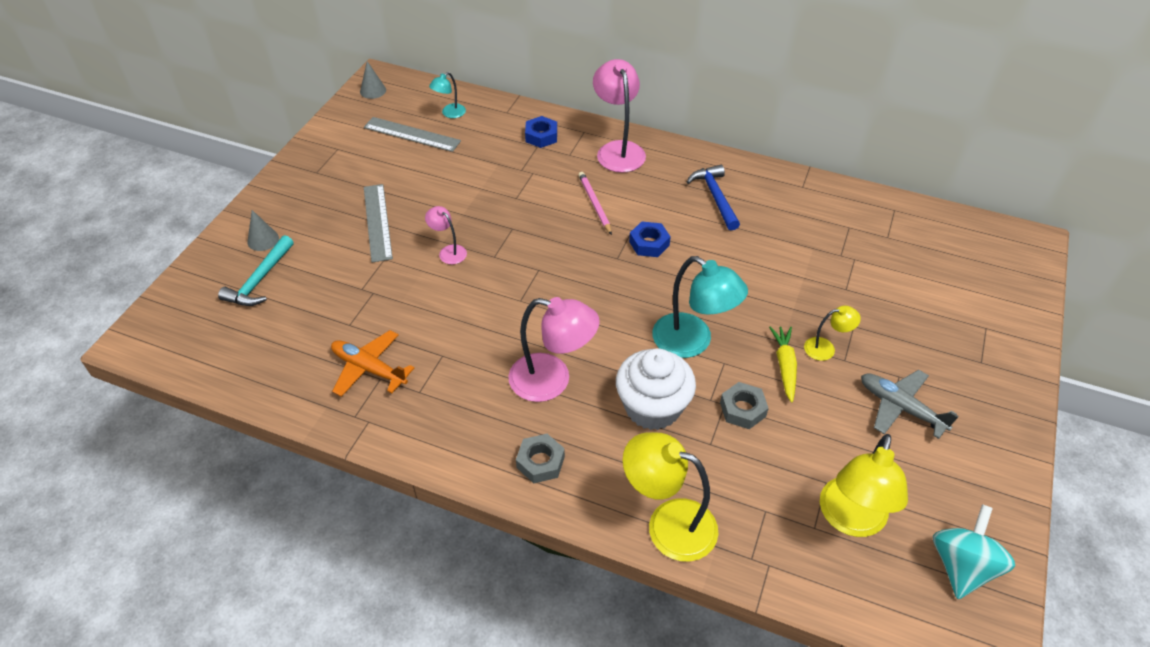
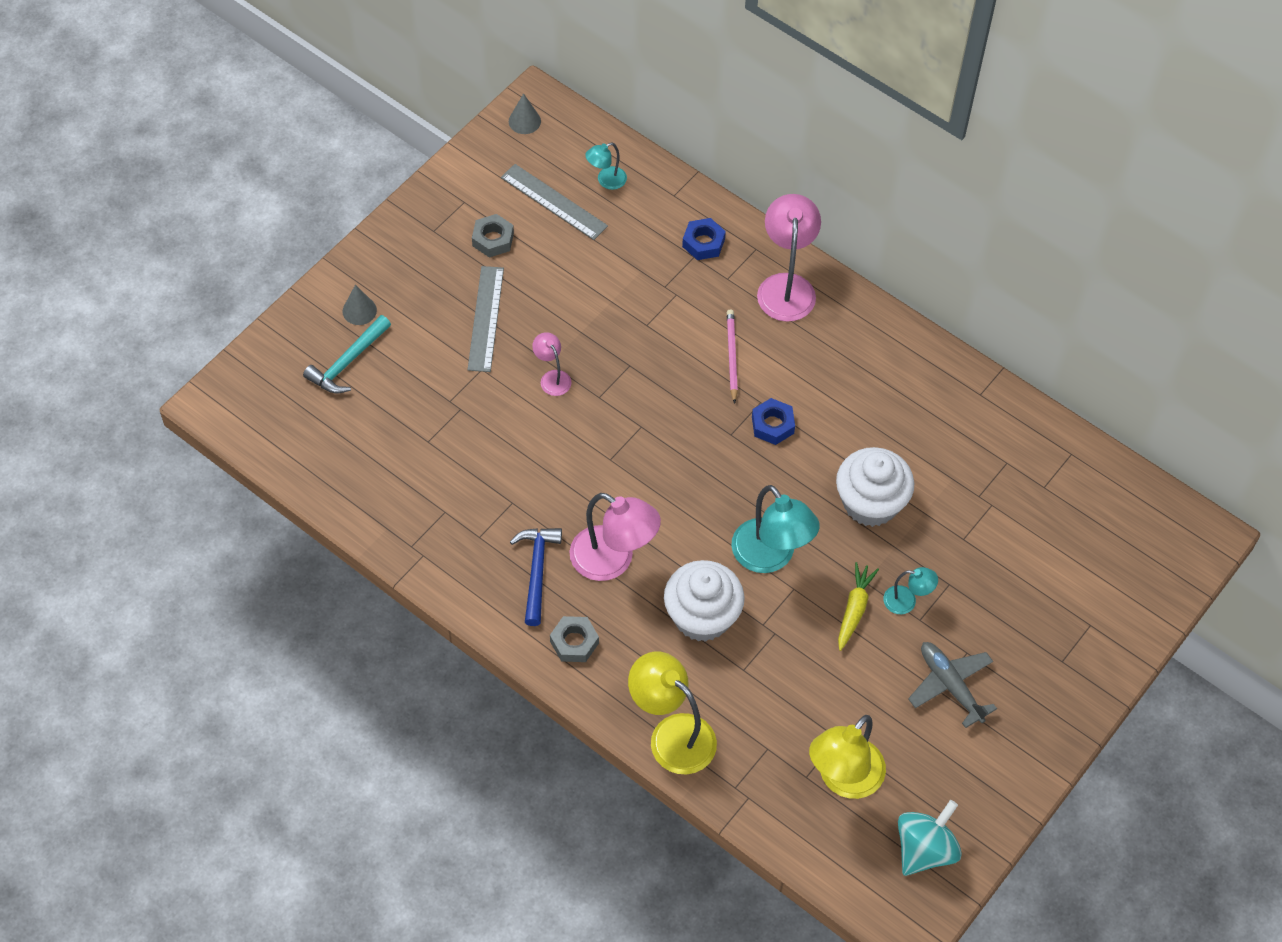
camera: 15 degrees right, 10 degrees up
(369, 369) = (436, 498): orange plane -> none
(715, 197) = (872, 382): blue hammer -> blue hammer (537, 571)
(742, 409) = (790, 643): grey nut -> grey nut (493, 239)
(756, 281) = (870, 503): none -> white cupcake
(826, 348) = (907, 601): yellow lamp -> turquoise lamp

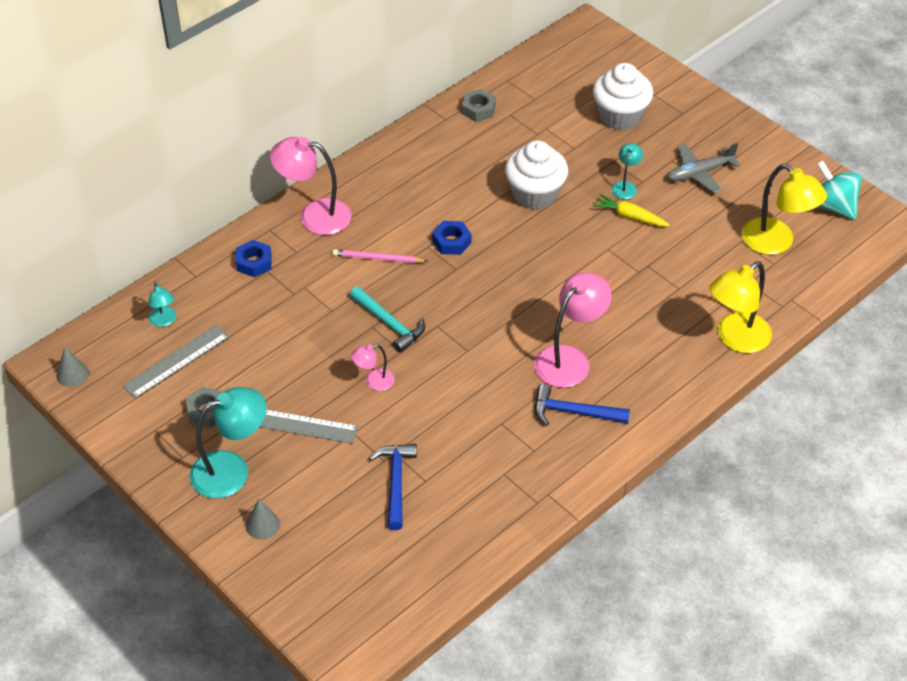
camera: 80 degrees left, 10 degrees down
(348, 362) = (322, 538): turquoise hammer -> turquoise hammer (389, 324)
(422, 415) = (395, 482): none -> blue hammer
(574, 642) = (646, 393): grey nut -> grey nut (478, 109)
(702, 616) = (628, 308): white cupcake -> white cupcake (620, 116)
(770, 557) = (577, 259): turquoise lamp -> turquoise lamp (232, 470)

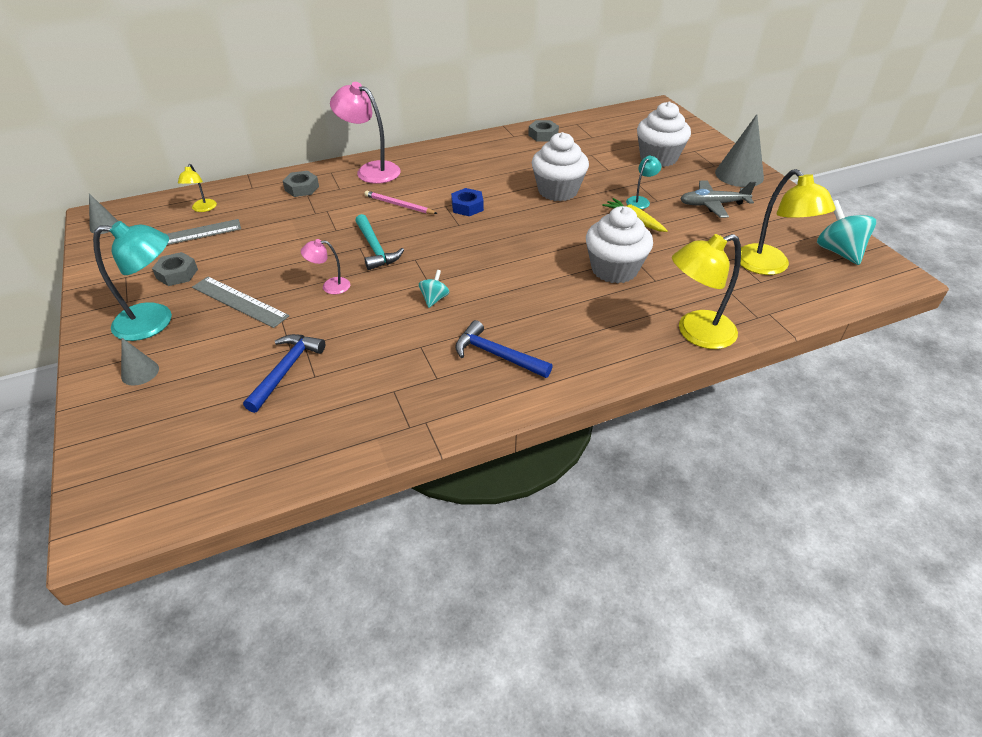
camera: 20 degrees right, 5 degrees down
(164, 321) = (203, 209): turquoise lamp -> yellow lamp
(254, 262) = (302, 188): blue nut -> grey nut
(484, 368) = (434, 299): none -> turquoise spinning top
(569, 359) = (518, 310): pink lamp -> none
(636, 285) = (614, 269): none -> white cupcake
(712, 122) = (739, 175): none -> grey cone

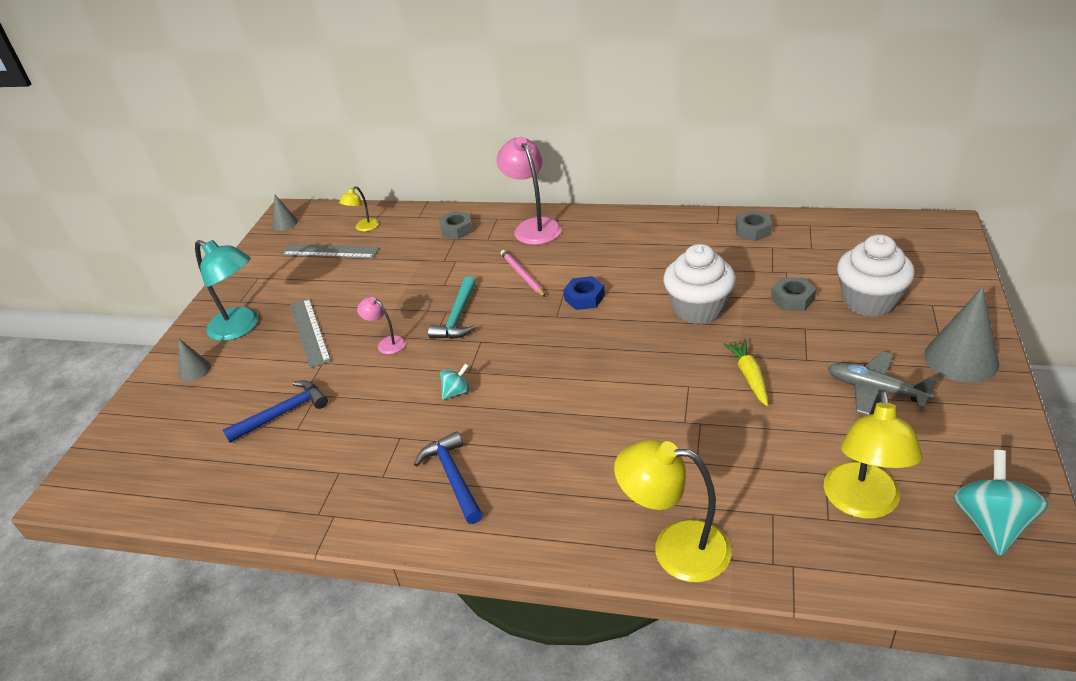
camera: 40 degrees right, 5 degrees down
(177, 274) = (292, 287): grey nut -> grey nut (792, 299)
(614, 269) = (663, 430): white cupcake -> none
(640, 200) = (784, 353): turquoise lamp -> none

